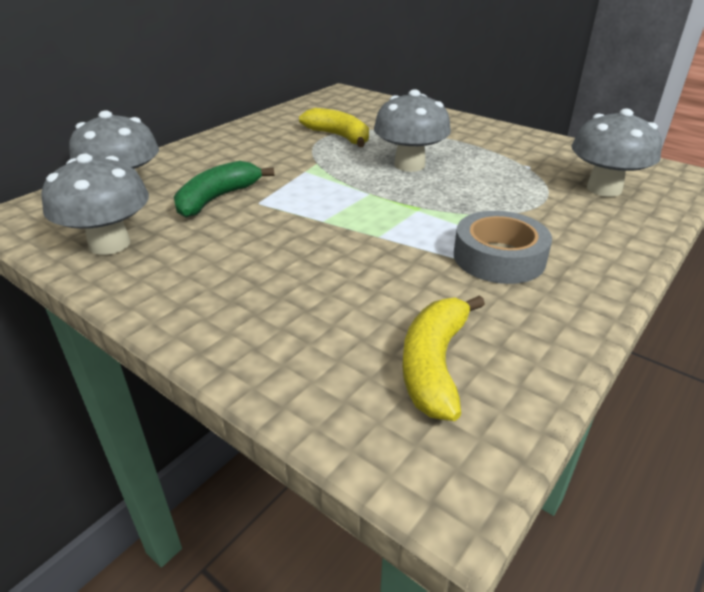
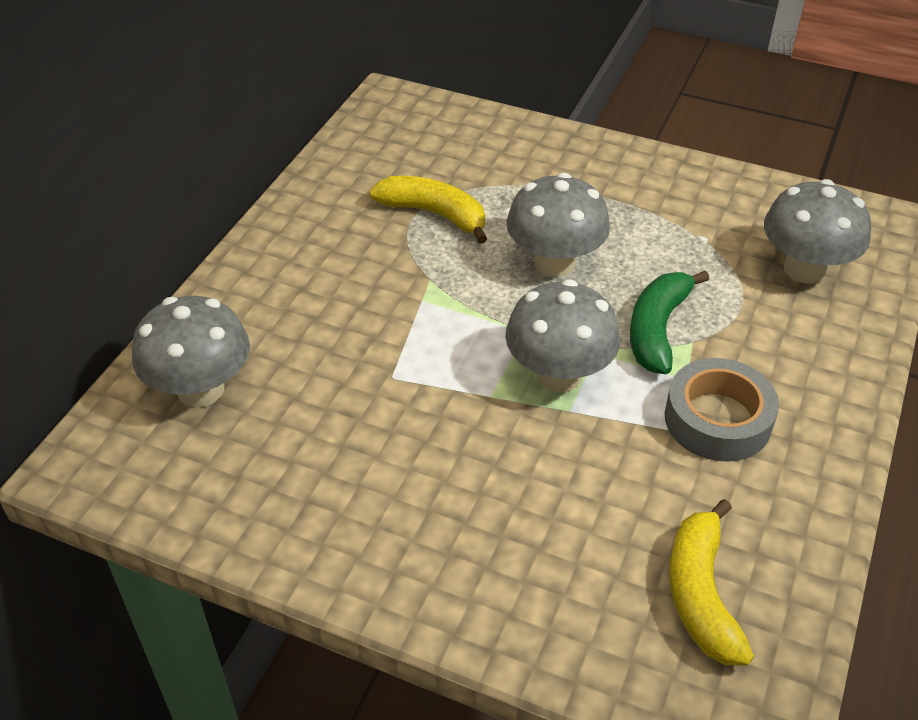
camera: 15 degrees left, 10 degrees up
(110, 244) = (246, 494): grey mushroom -> grey mushroom (559, 375)
(217, 198) = (335, 380): green banana -> green banana (657, 330)

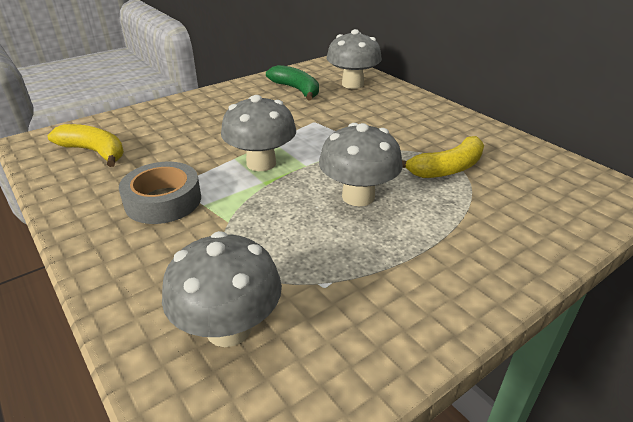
camera: 120 degrees right, 10 degrees down
(657, 330) = (254, 211): green banana -> green banana (296, 90)

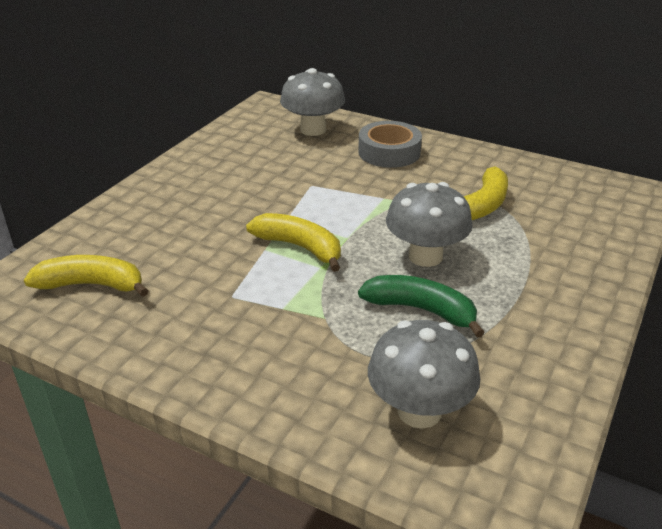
camera: 25 degrees left, 0 degrees up
(163, 201) = (236, 317): grey tape -> grey tape (389, 152)
(261, 163) = (299, 247): grey mushroom -> yellow banana
(296, 90) = (256, 150): green banana -> green banana (421, 310)

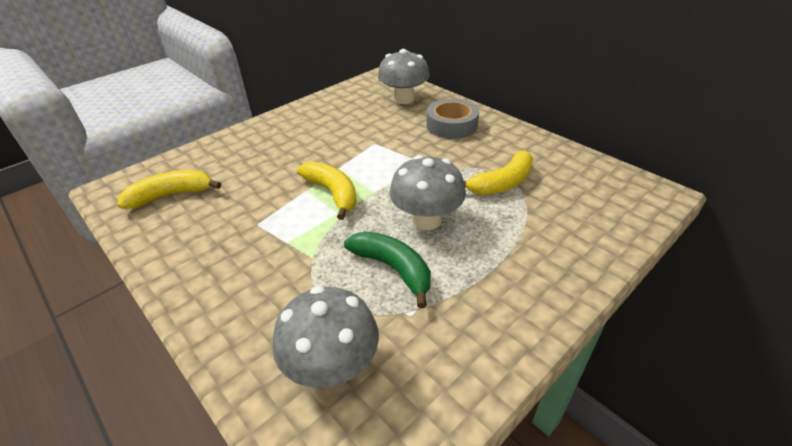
camera: 20 degrees right, 5 degrees up
(91, 285) = (171, 195): yellow banana -> yellow banana turned 45 degrees counterclockwise

